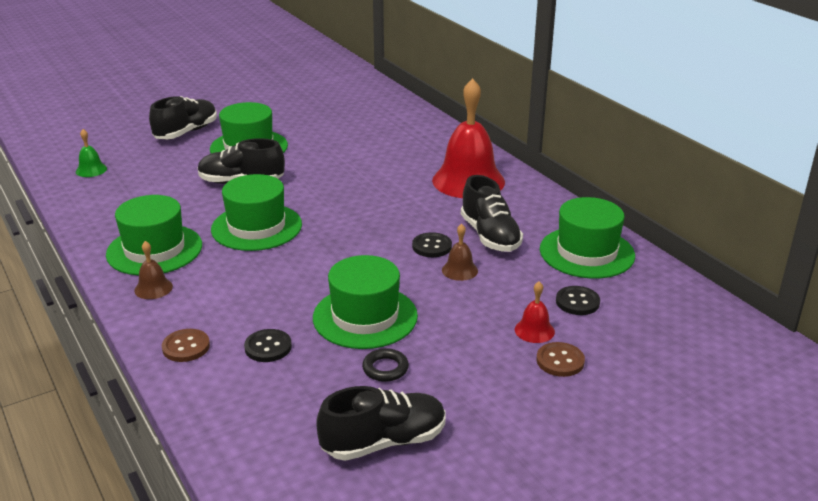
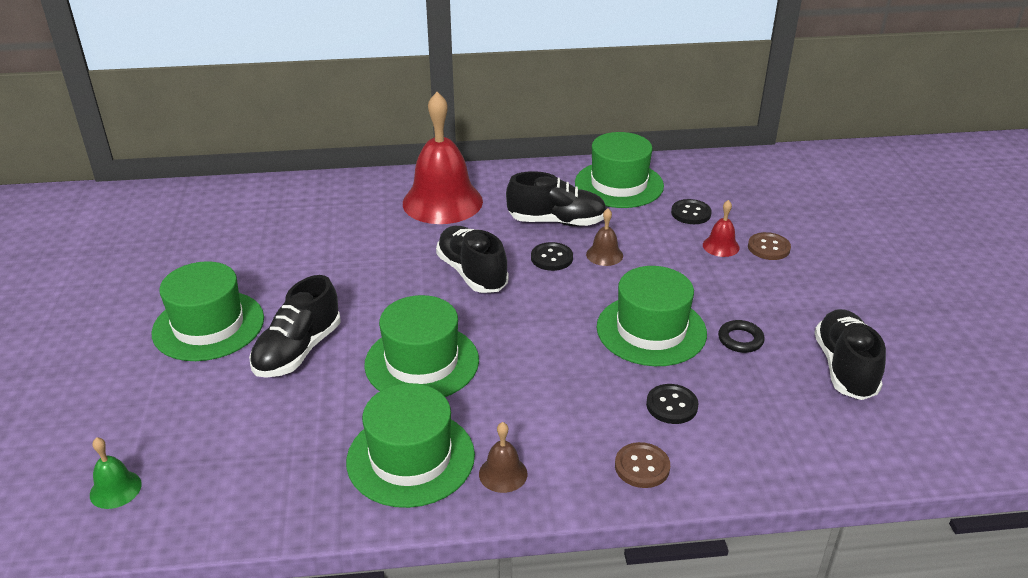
camera: 65 degrees left, 5 degrees up
(186, 132) = (98, 371): black shoe -> black shoe (472, 273)

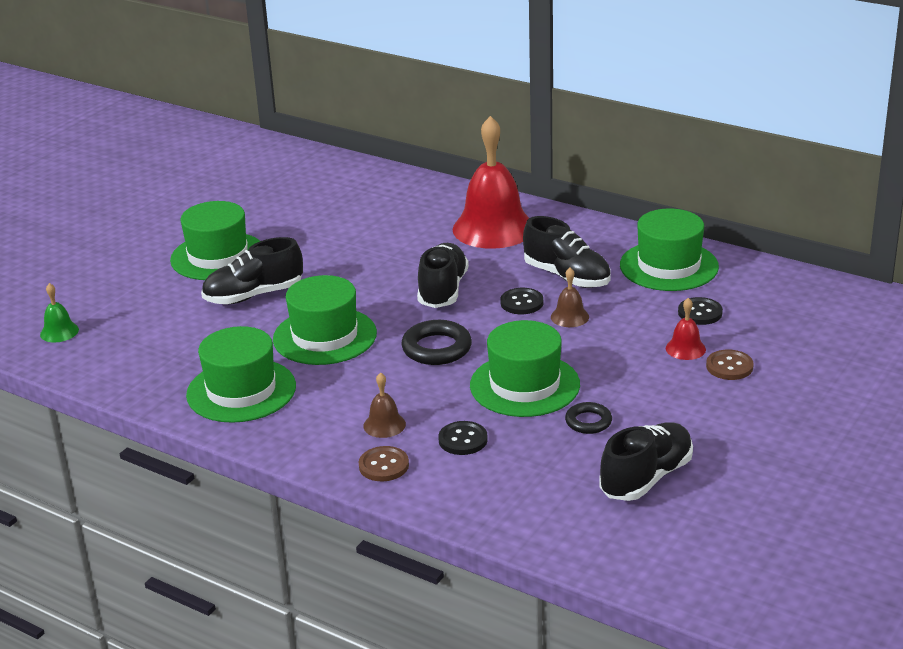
camera: 40 degrees right, 5 degrees down
(503, 473) = (286, 426): brown bell -> brown bell (384, 425)
(537, 329) = (436, 348): none -> black ring

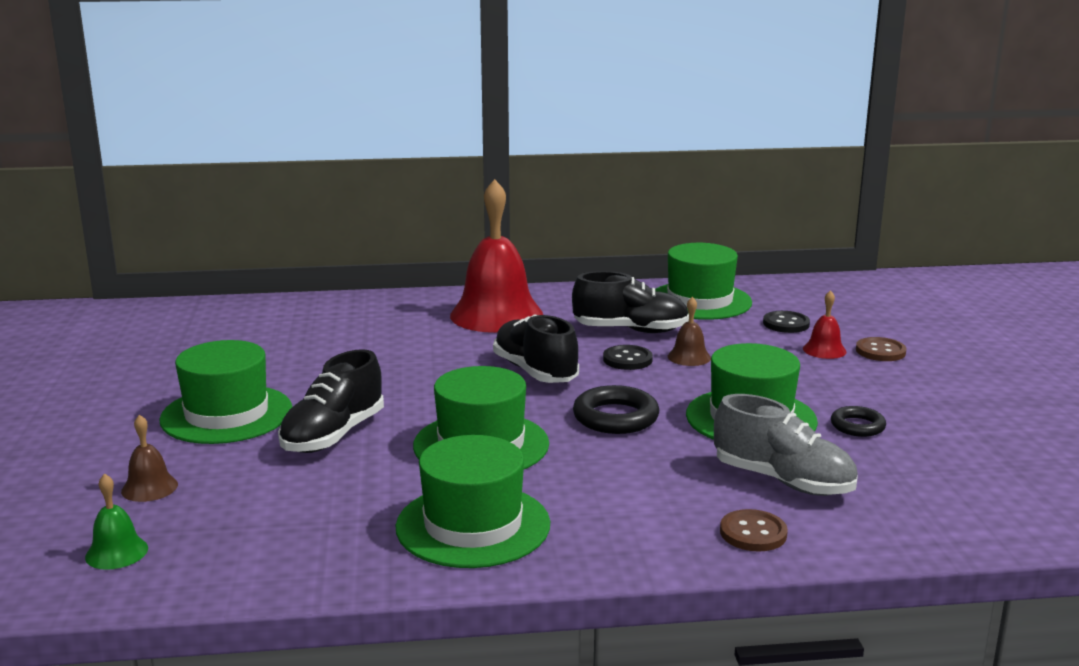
camera: 40 degrees left, 10 degrees down
(384, 425) = (685, 497): brown bell -> brown bell (149, 487)
(463, 440) = (783, 481): black button -> grey shoe
(646, 478) = (985, 449): black shoe -> none

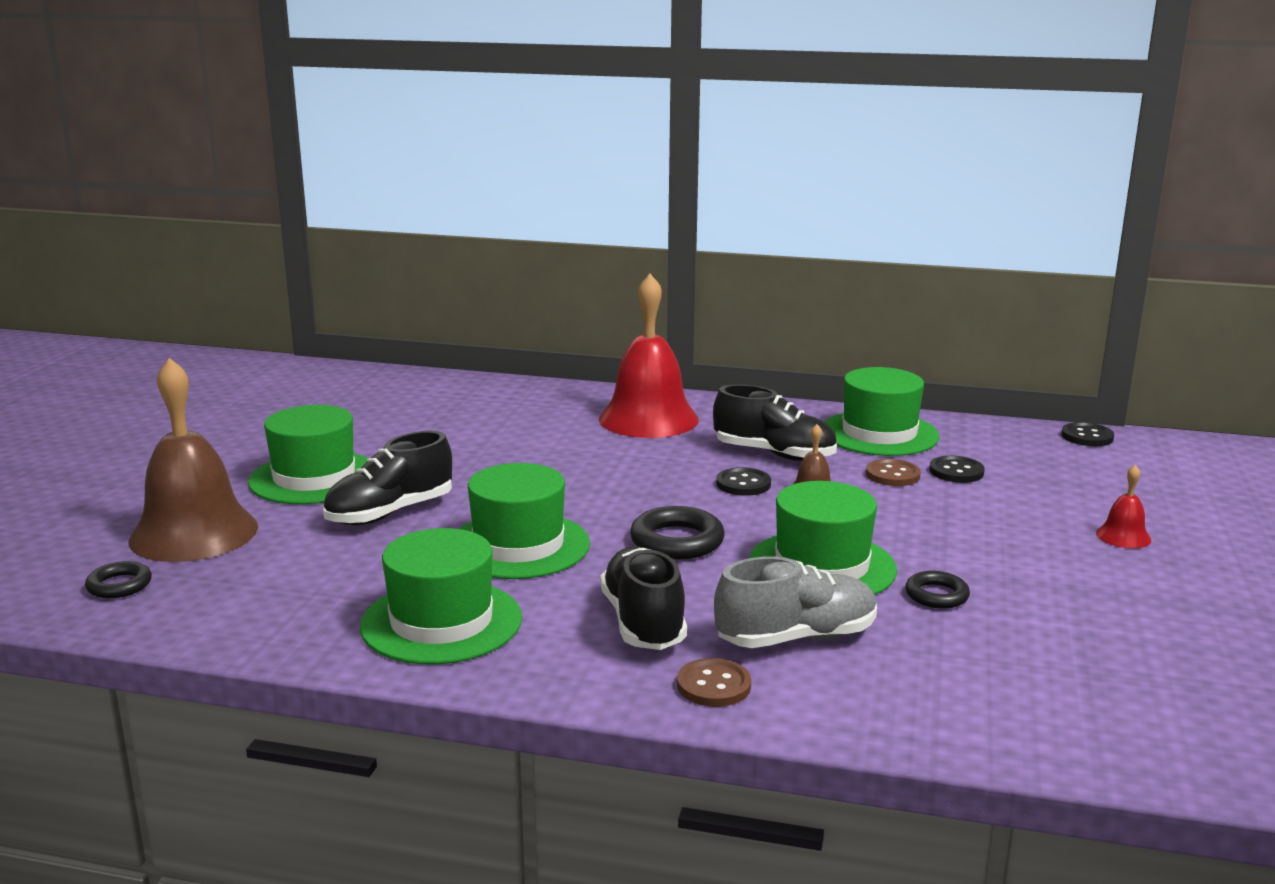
camera: 20 degrees right, 0 degrees up
(116, 552) = (119, 585): green bell -> black ring
(149, 487) = (194, 533): brown bell -> brown bell, size x2.35
(535, 372) = (636, 482): black shoe -> black shoe (643, 622)
(783, 481) = (796, 638): grey shoe -> grey shoe turned 75 degrees counterclockwise
(824, 350) = (975, 506): red bell -> red bell (1123, 536)
(857, 282) = (1087, 437): none -> black button
(880, 351) = (1042, 518): brown button -> brown button (892, 475)

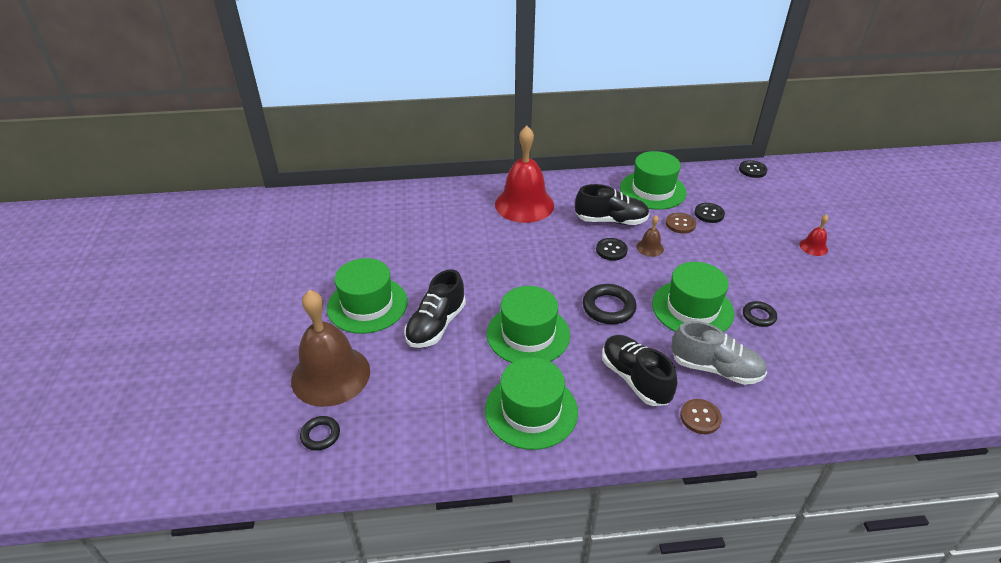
camera: 20 degrees left, 20 degrees up
(796, 638) = (715, 369): grey shoe -> grey shoe turned 60 degrees clockwise

